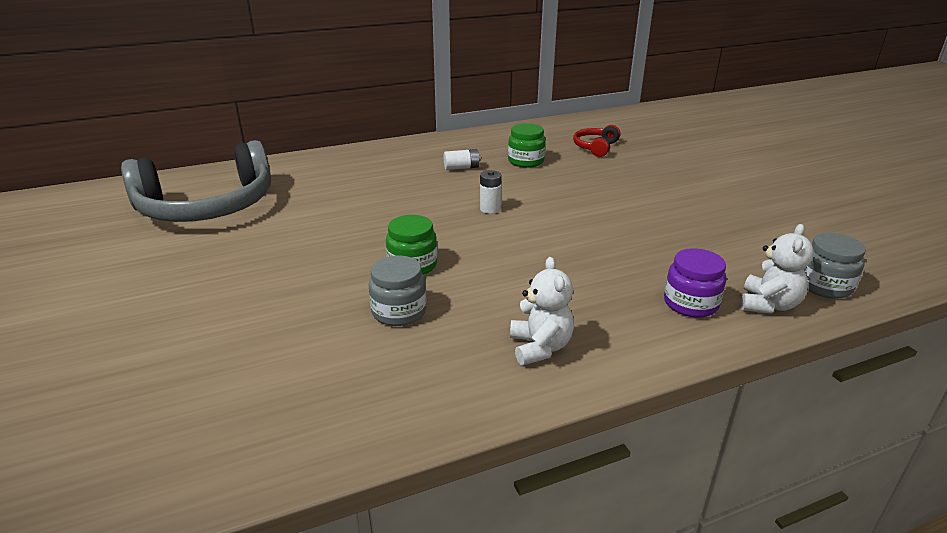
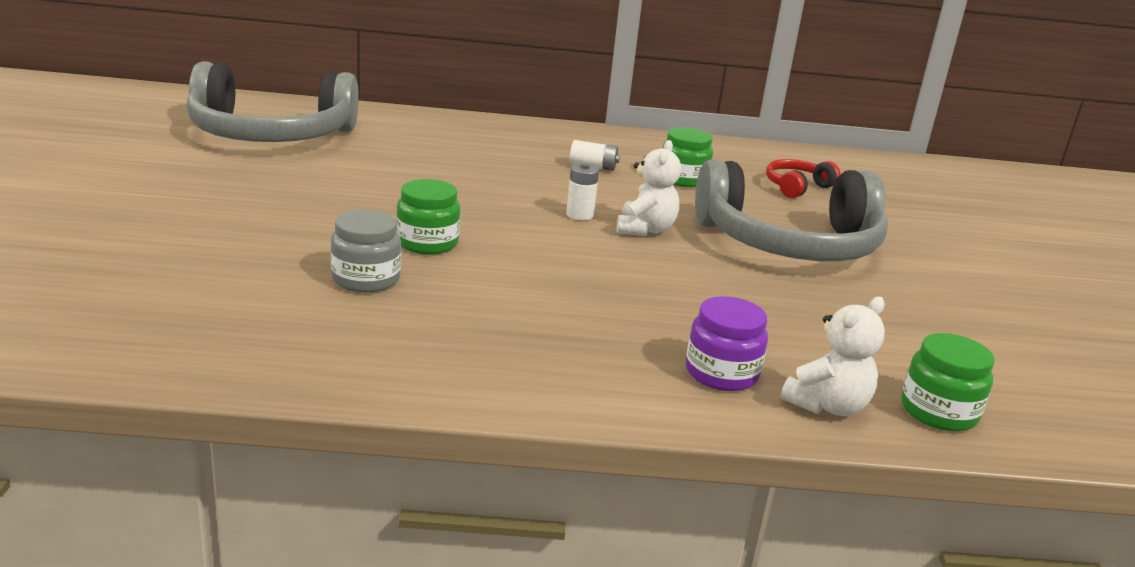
camera: 20 degrees right, 5 degrees down
(540, 347) = (483, 356): white teddy bear -> white teddy bear (645, 229)
(632, 191) = (789, 243): none -> grey headphones
(824, 286) = (938, 412): grey jar -> green jar

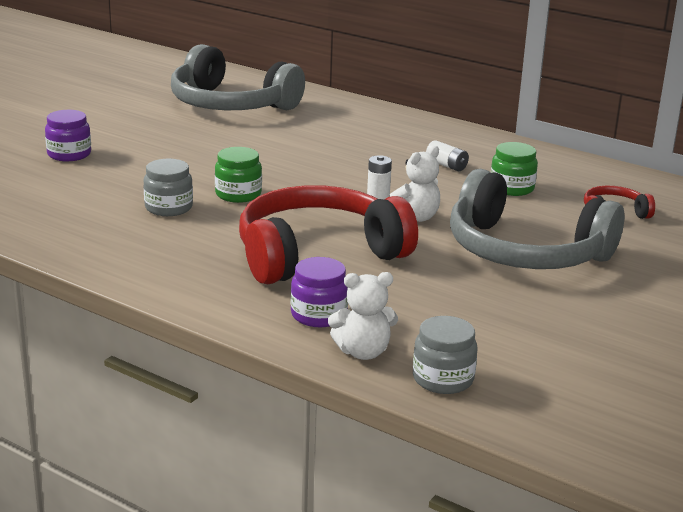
camera: 35 degrees right, 0 degrees up
(132, 234) = (69, 154): none -> purple jar
(614, 296) = (317, 254): none -> red headphones
(938, 412) = (443, 379): green jar -> grey jar

